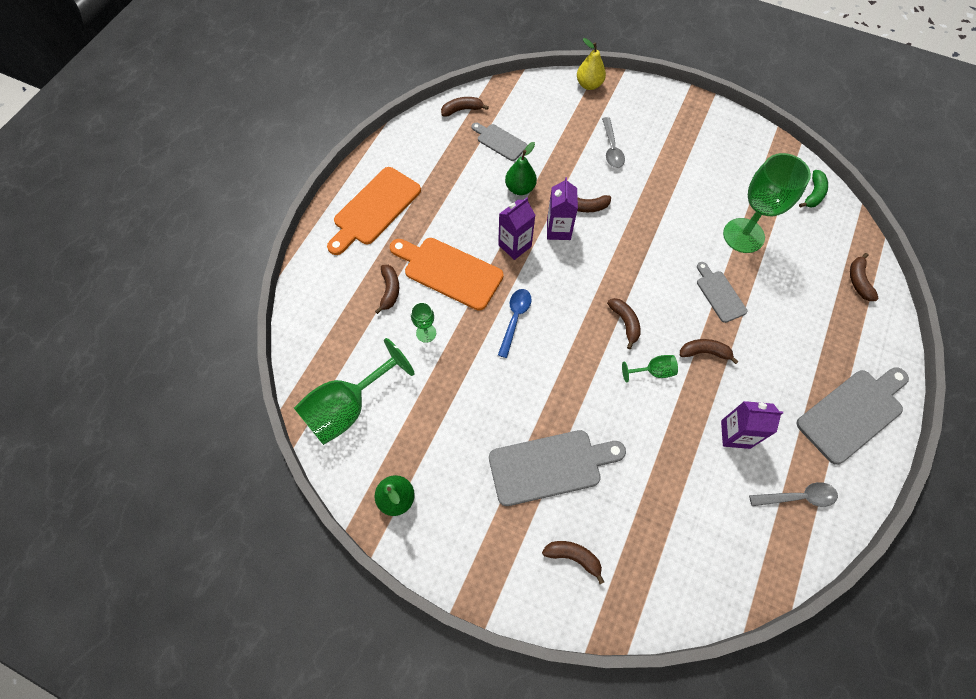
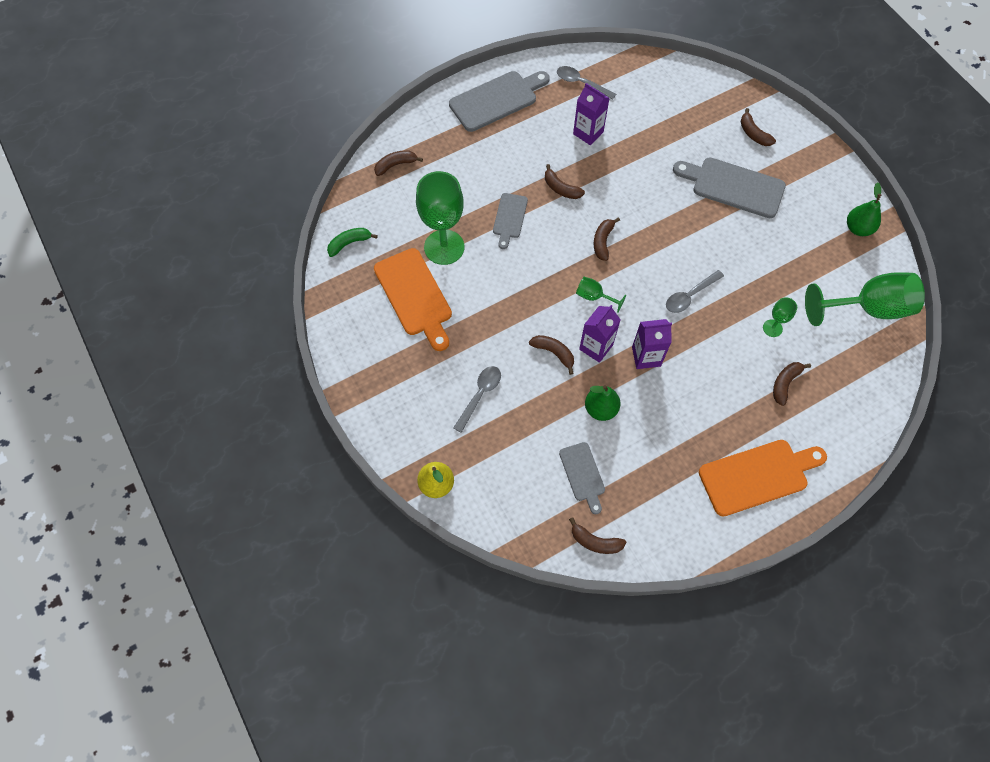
camera: 145 degrees left, 0 degrees up
(449, 271) = (721, 368): orange cutting board -> orange cutting board (414, 296)
(515, 319) = (690, 296): blue spoon -> grey spoon
(653, 371) = (610, 198): green goblet -> green goblet (594, 296)
(852, 413) = (496, 100): grey cutting board -> grey cutting board turned 150 degrees clockwise
(858, 281) = (395, 165): brown banana -> brown banana turned 150 degrees counterclockwise

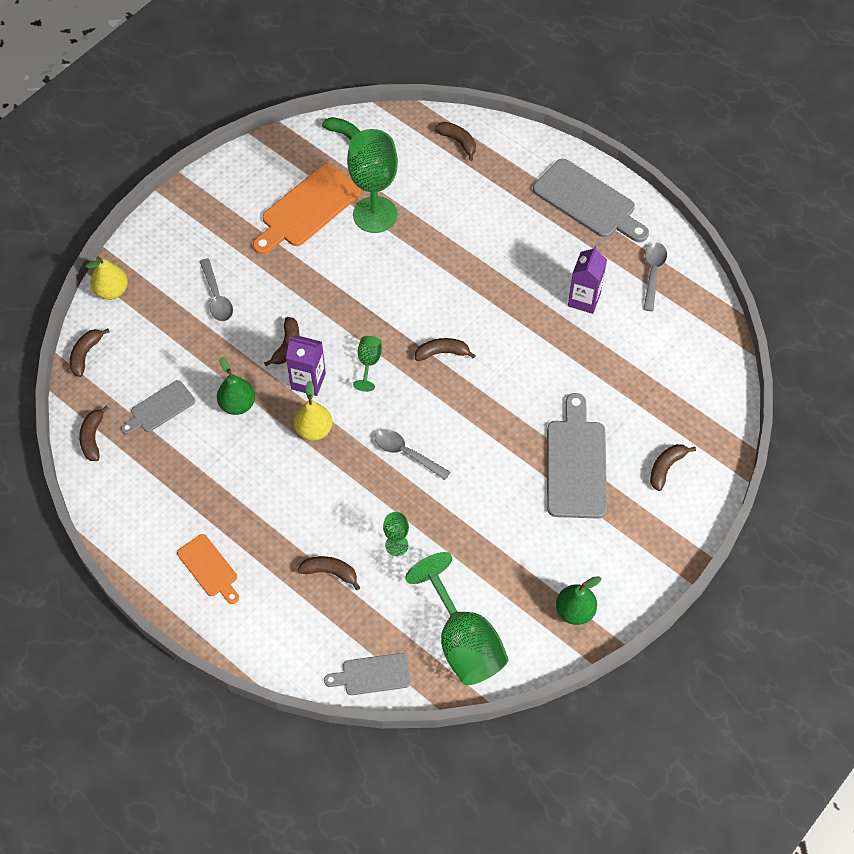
camera: 70 degrees right, 5 degrees down
(480, 395) = (217, 297): grey spoon -> grey spoon turned 60 degrees clockwise
(509, 218) = (435, 260): grey cutting board -> grey cutting board (372, 675)
(561, 188) = (495, 295): brown banana -> brown banana (85, 354)
(646, 356) = (314, 430): purple carton -> yellow pear
(757, 476) = (209, 568): orange cutting board -> orange cutting board, size x0.57

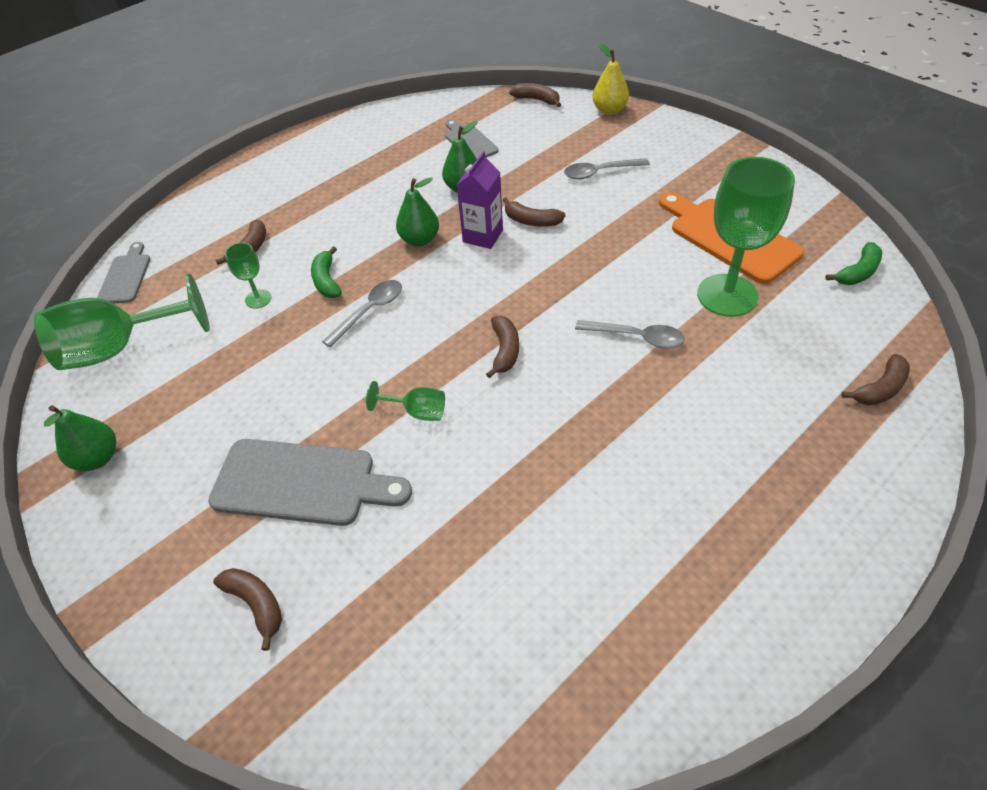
camera: 100 degrees right, 10 degrees down
(92, 438) = (446, 107): brown banana -> none
(209, 568) = (290, 174): orange cutting board -> none
(314, 430) = (420, 240): yellow pear -> green pear
(369, 363) = (499, 284): green goblet -> green goblet (417, 412)
(370, 495) = (326, 280): none -> green banana
(584, 299) = (582, 526): purple carton -> none
(588, 202) = (787, 557): grey cutting board -> none
(653, 273) = (634, 645): grey spoon -> grey spoon (636, 337)

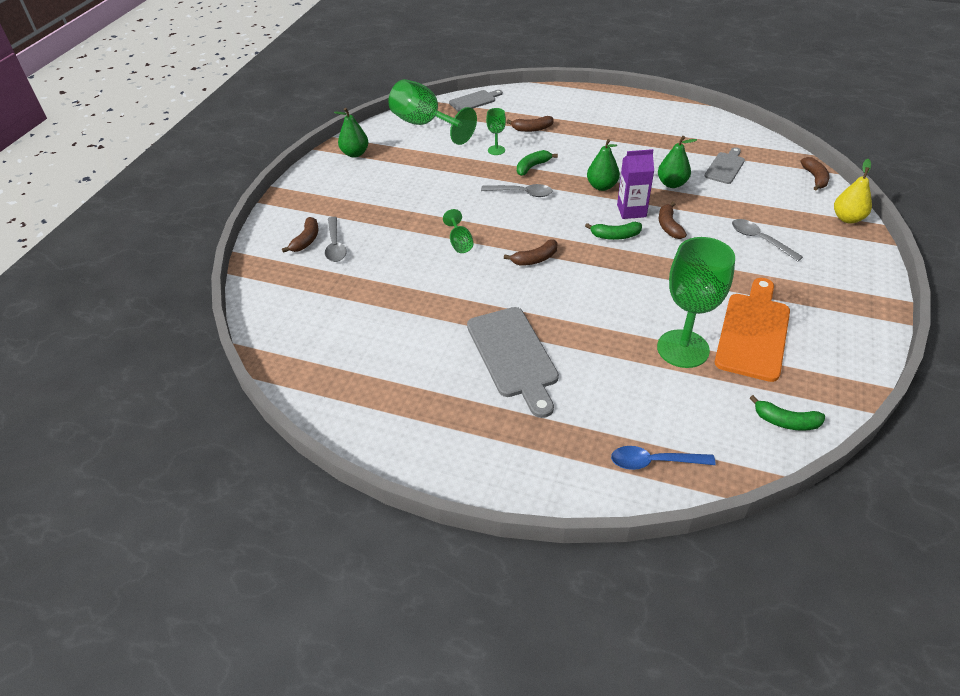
camera: 60 degrees right, 5 degrees down
(301, 483) = (383, 223): grey cutting board -> grey cutting board (513, 356)
(516, 267) = (615, 236): none -> green banana
(636, 337) = (597, 314): grey spoon -> grey spoon (335, 245)
(880, 389) = (654, 462): brown banana -> blue spoon

